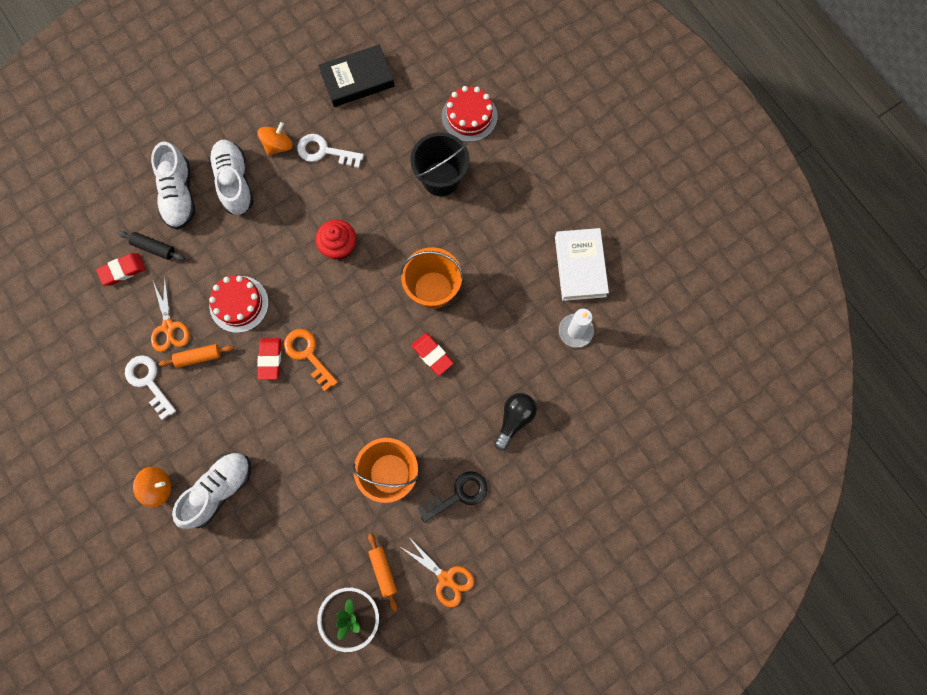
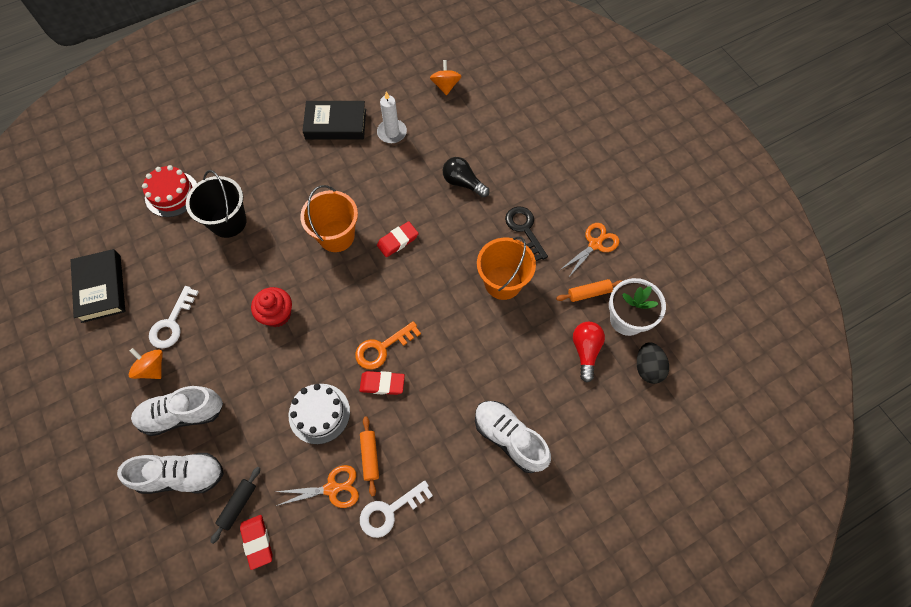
camera: 85 degrees left, 10 degrees down
(158, 487) = (503, 501): orange spinning top -> orange spinning top (445, 86)
(239, 304) = (319, 413): red cake -> white cake
(298, 637) = (648, 368): none -> black egg
(314, 568) = (585, 351): none -> red light bulb
(580, 266) = (335, 124): white book -> black book

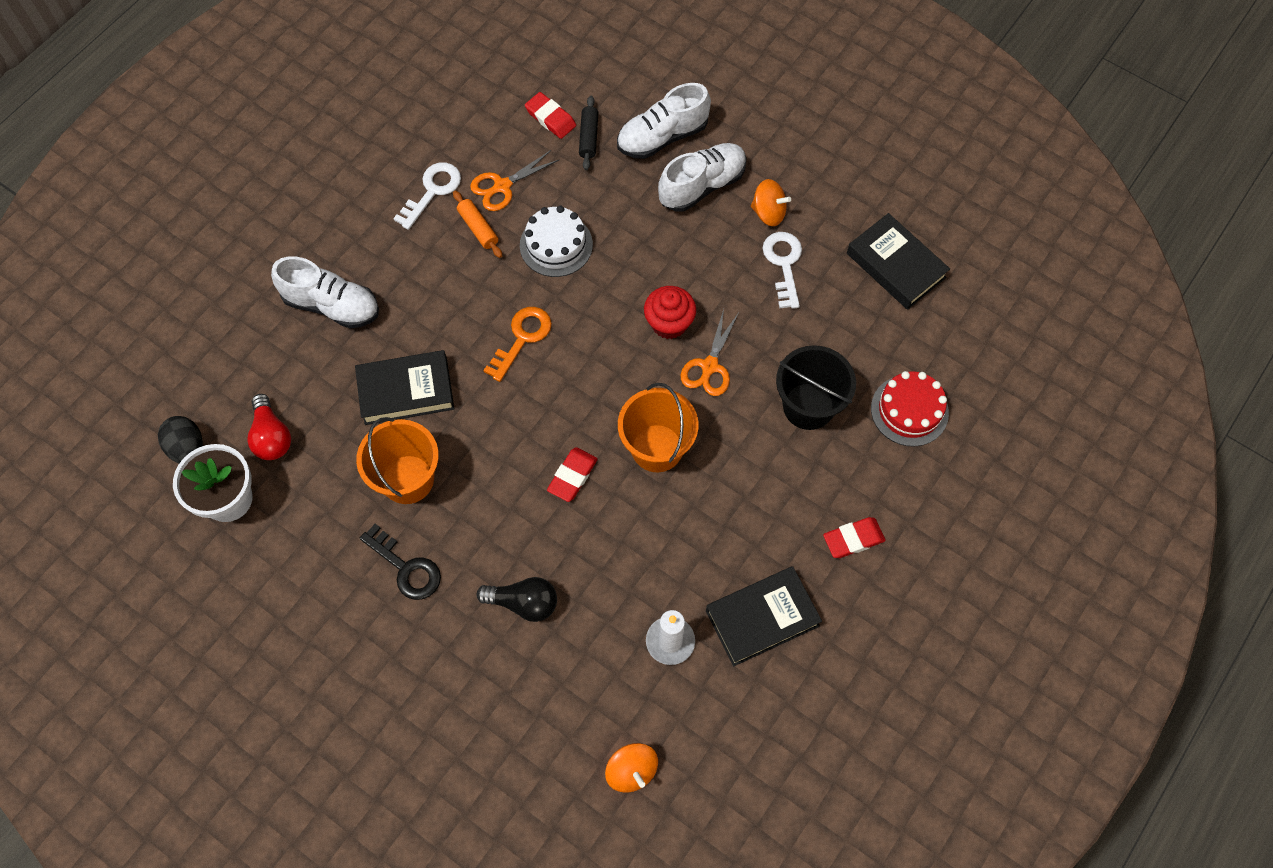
camera: 155 degrees right, 0 degrees up
(382, 384) = (502, 301): red eraser -> red eraser (853, 539)
(480, 344) = (406, 391): none -> black book
(589, 293) = (288, 513): orange rolling pin -> none
(595, 244) = (299, 588): orange scissors -> orange scissors (709, 367)

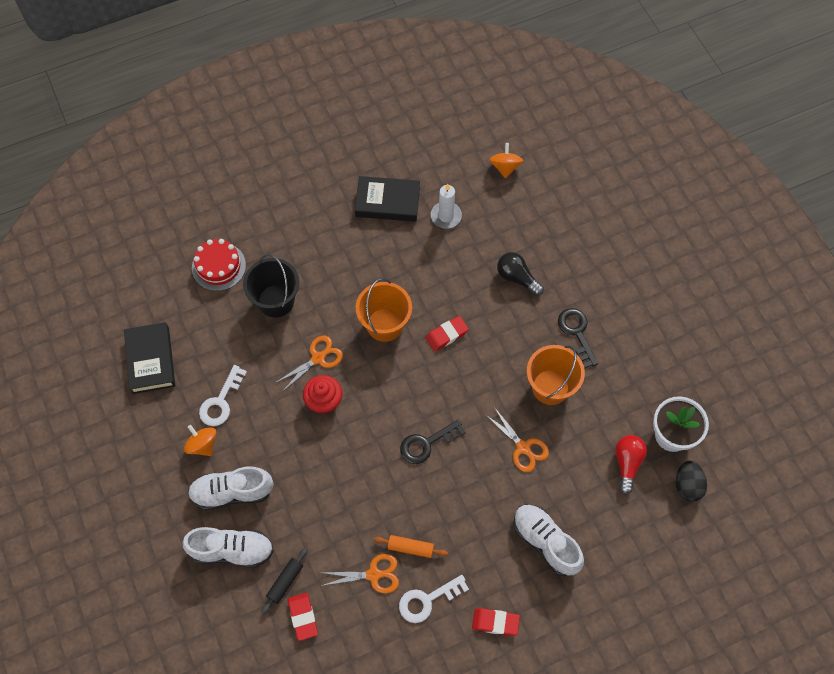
camera: 150 degrees left, 0 degrees up
(406, 391) = (523, 448): black book -> orange scissors
(478, 228) = (410, 548): orange rolling pin -> orange rolling pin turned 75 degrees counterclockwise
(522, 338) = (427, 443): orange key -> black key
(556, 245) = (363, 502): white cake -> none
(853, 539) = (307, 215): red eraser -> red eraser (495, 622)

